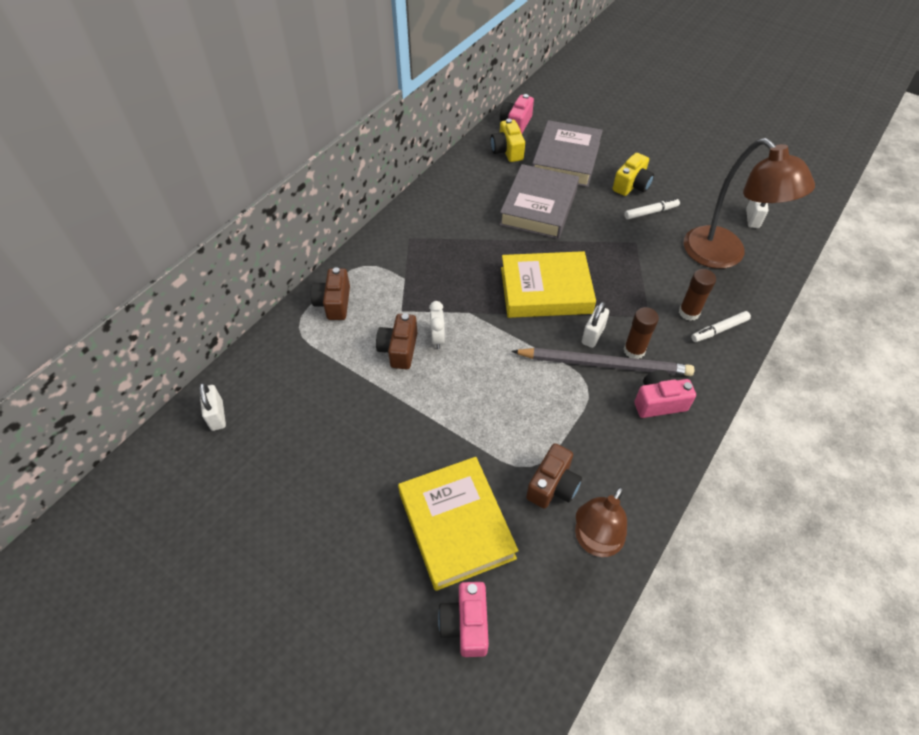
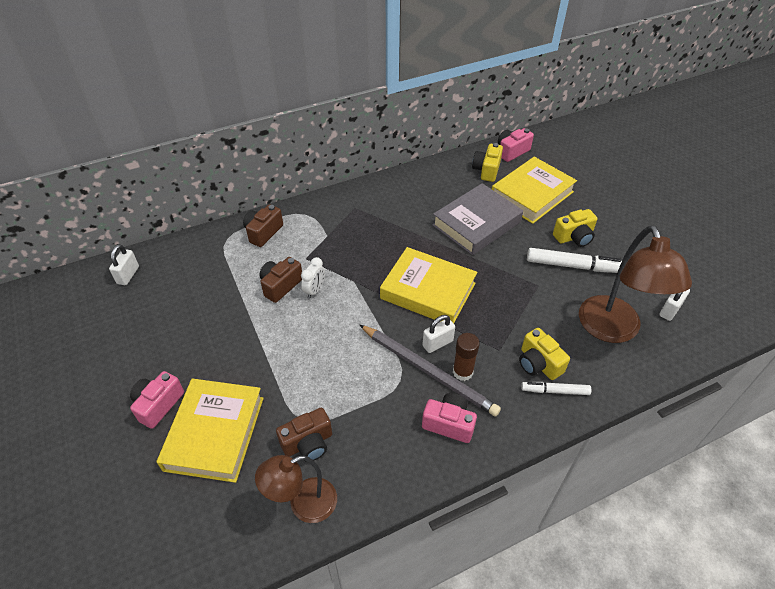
camera: 30 degrees right, 5 degrees down
(466, 624) = (163, 508): pink camera -> pink camera (158, 405)
(566, 159) = (532, 194): grey book -> yellow book
(651, 212) = (573, 266): white marker -> white marker, size x1.65
(689, 312) = (538, 363): brown glue stick -> yellow camera

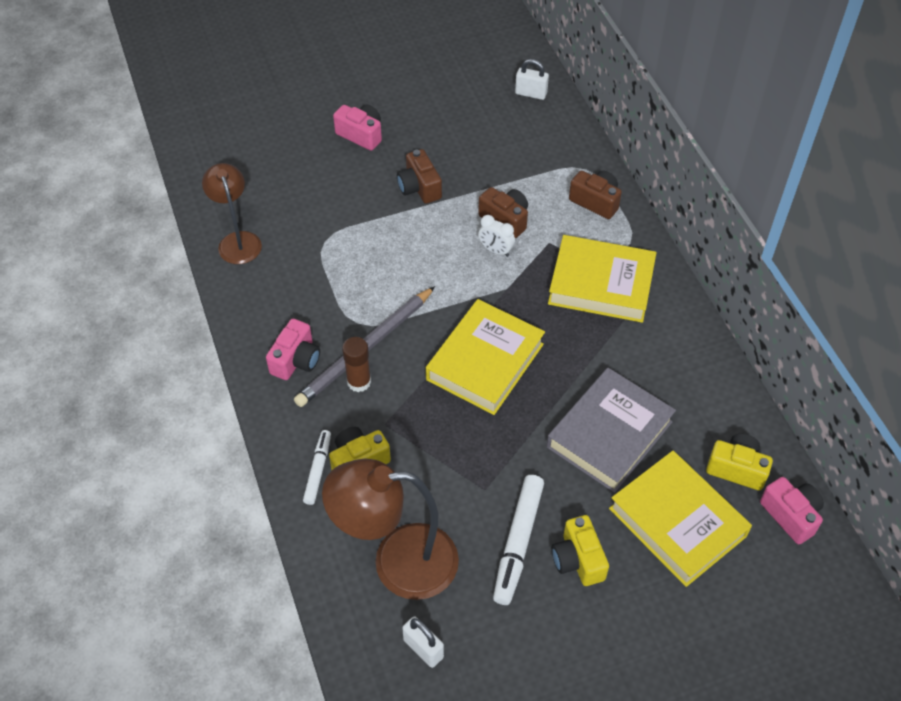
camera: 95 degrees right, 5 degrees up
(215, 433) = (322, 176): yellow book -> yellow book (601, 284)
(308, 443) = (298, 244): brown camera -> brown camera (419, 187)
(437, 343) = (402, 362): white padlock -> none
(476, 224) = (609, 434): grey book -> grey book turned 75 degrees clockwise

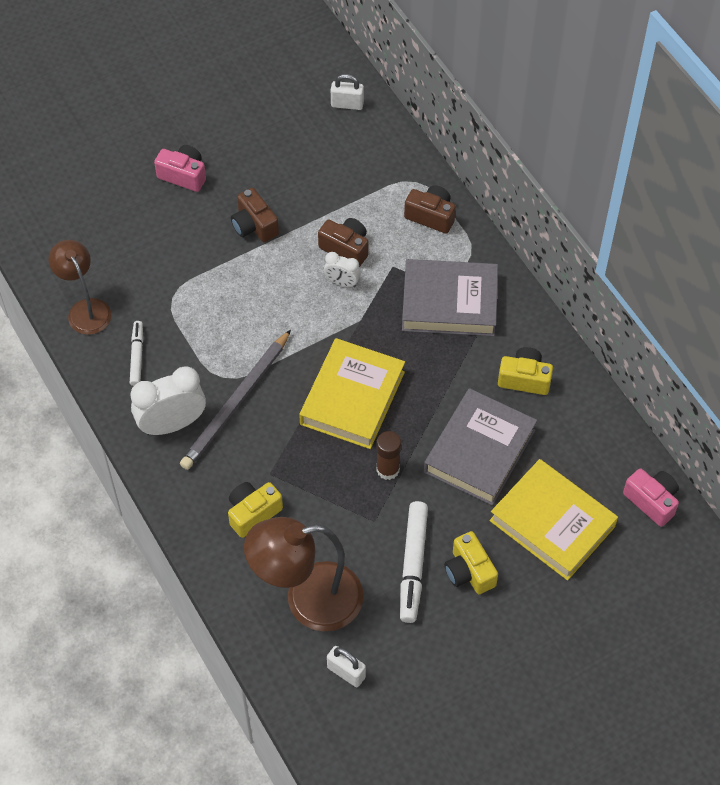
camera: 10 degrees left, 5 degrees up
(296, 360) = (172, 424): pink camera -> white clock
(318, 470) = (217, 527): white marker -> white marker (137, 356)
(359, 382) = (237, 436): brown glue stick -> brown glue stick (388, 469)
(601, 284) = (449, 303): yellow book -> grey book
(736, 469) = (599, 465): yellow camera -> yellow camera (524, 379)

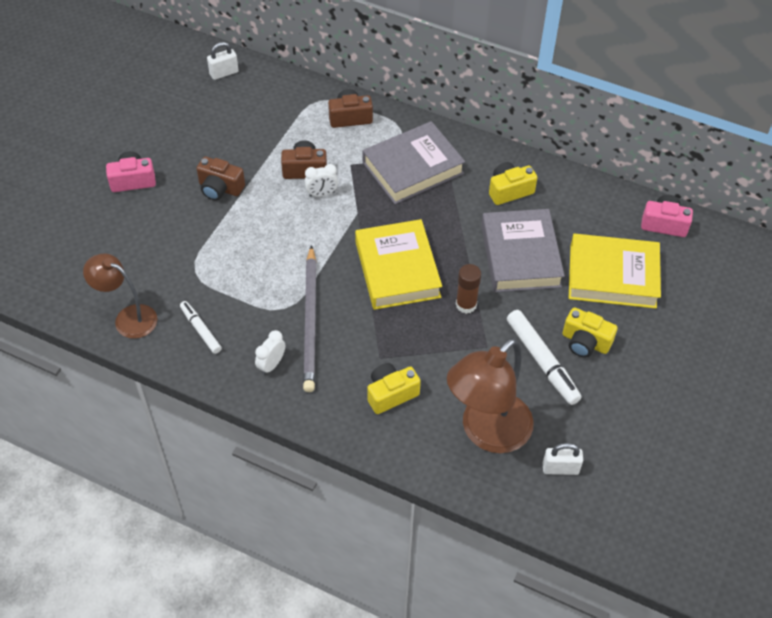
camera: 35 degrees left, 5 degrees down
(172, 424) = (271, 365): white clock -> white clock, size x0.53
(253, 513) = (391, 394): yellow camera -> yellow camera turned 45 degrees clockwise

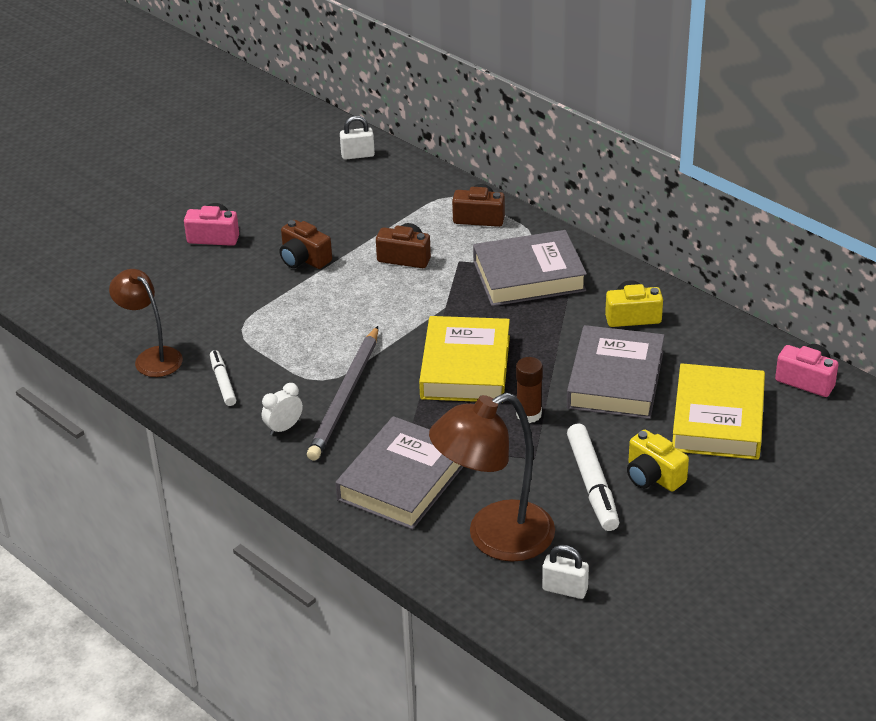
camera: 20 degrees right, 15 degrees down
(322, 194) = (413, 283): white clock -> none
(391, 394) = (403, 480): yellow camera -> grey book
(612, 276) = (717, 419): yellow book -> yellow book turned 75 degrees clockwise

